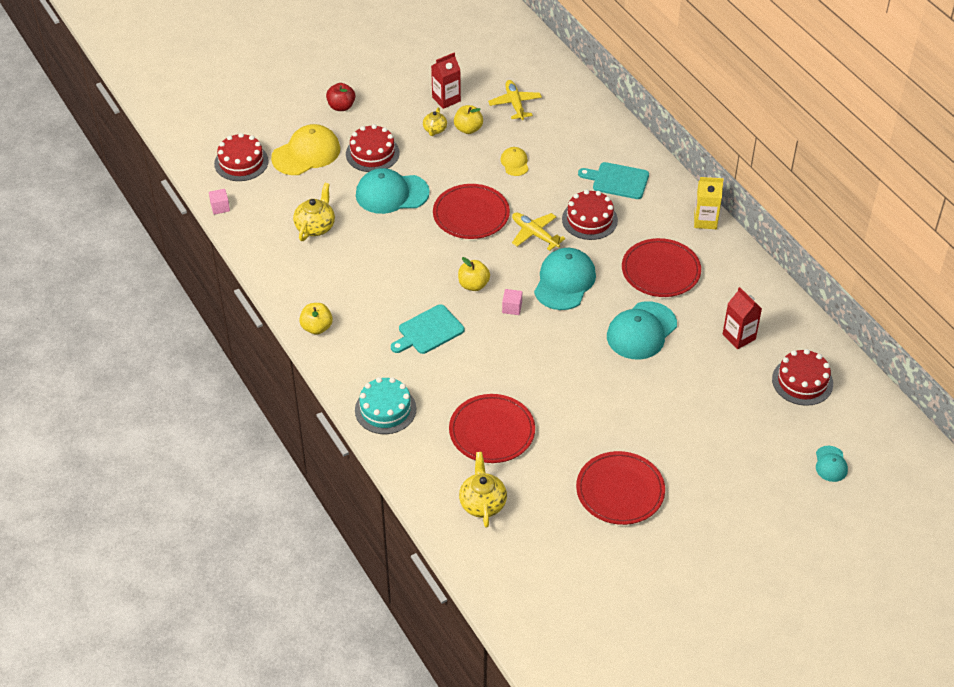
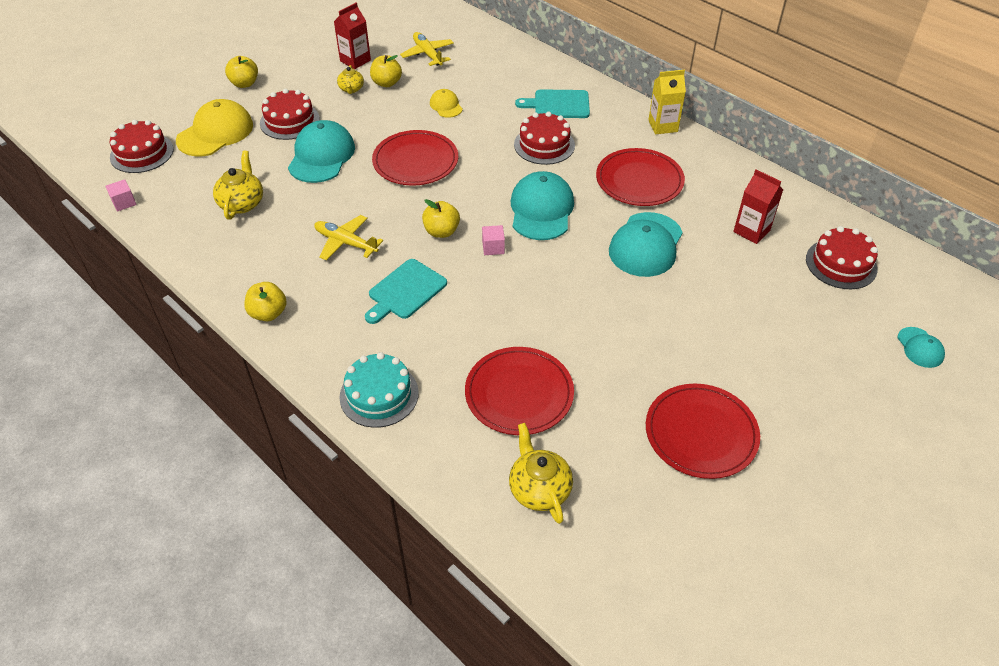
camera: 15 degrees left, 0 degrees up
(341, 106) = (244, 84): red apple -> yellow apple
(391, 194) = (321, 156): turquoise cap -> turquoise cap turned 120 degrees clockwise
(535, 234) = (491, 169): yellow plane -> yellow plane (346, 243)

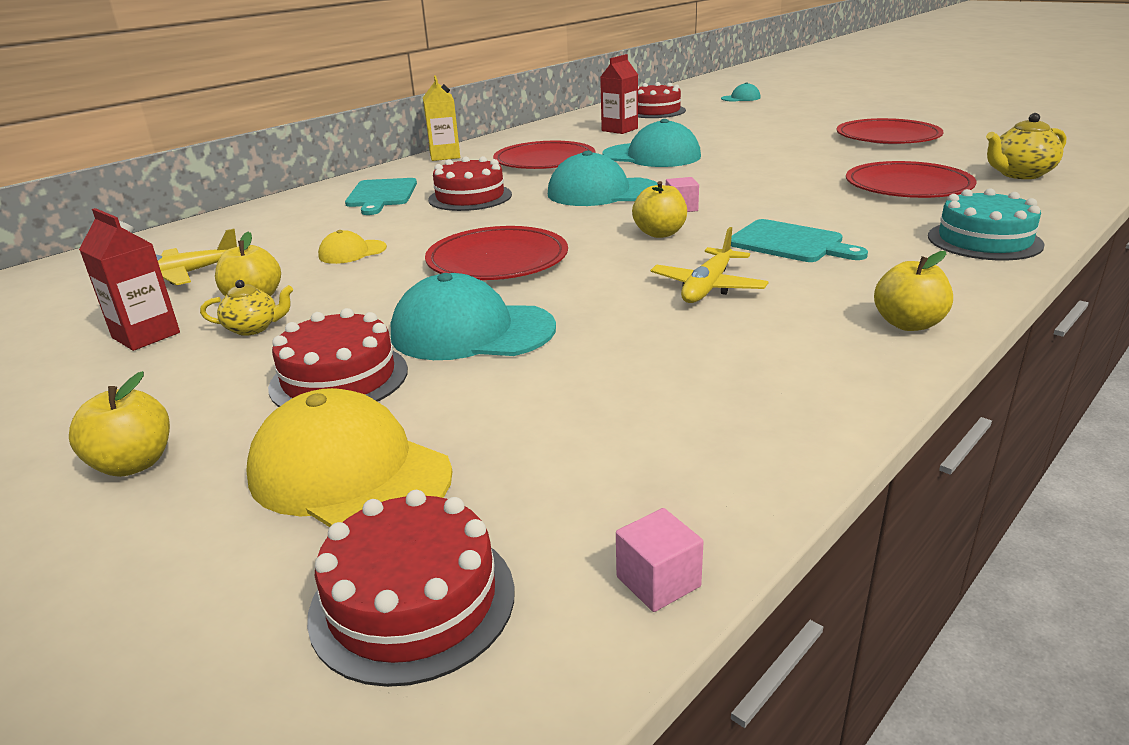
camera: 90 degrees left, 20 degrees down
(242, 203) = (627, 392): yellow teapot -> none

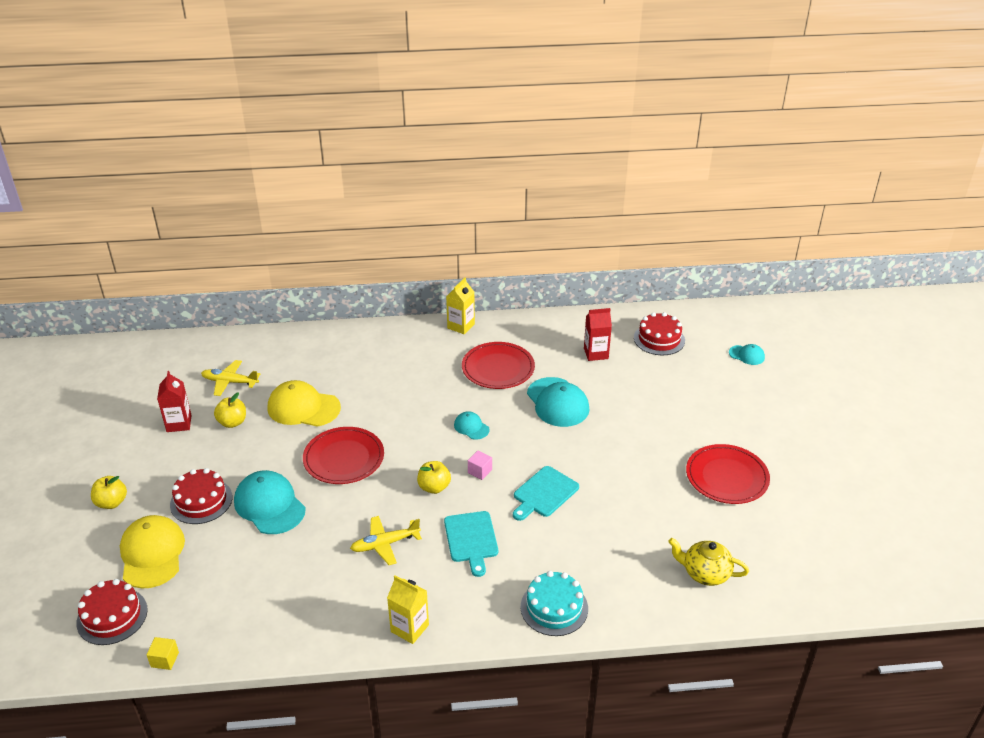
camera: 40 degrees right, 10 degrees up
(253, 328) = (212, 445): yellow teapot -> none
(352, 252) = (303, 408): yellow cap -> yellow cap, size x1.95
(381, 195) = (378, 355): turquoise cutting board -> turquoise cutting board (544, 493)
(470, 197) = (410, 387): red cake -> none
(602, 192) = (471, 427): turquoise cap -> turquoise cap, size x0.51
(658, 581) = (165, 659): pink cube -> yellow cube
(908, 186) = (621, 536): red plate -> none
(908, 324) = (409, 628): yellow apple -> yellow carton

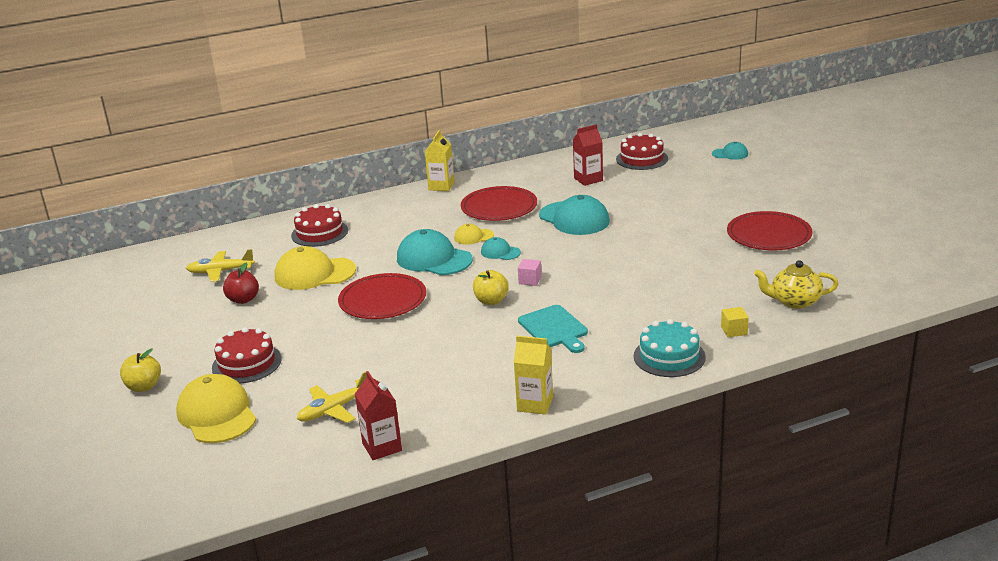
camera: 15 degrees left, 10 degrees down
(112, 616) = (201, 471): red cake -> red cake (319, 233)
(165, 659) = (284, 489): yellow cube -> yellow cube (734, 330)
(179, 423) = (183, 312): red carton -> red carton (382, 447)
(232, 422) = (243, 299): yellow apple -> red apple
(269, 505) = (325, 350): turquoise cap -> turquoise cap (434, 259)
(385, 544) = (468, 351): yellow plane -> yellow plane (334, 409)
(457, 400) = (473, 237): none -> yellow cap
(544, 493) = (604, 282): turquoise cutting board -> none

